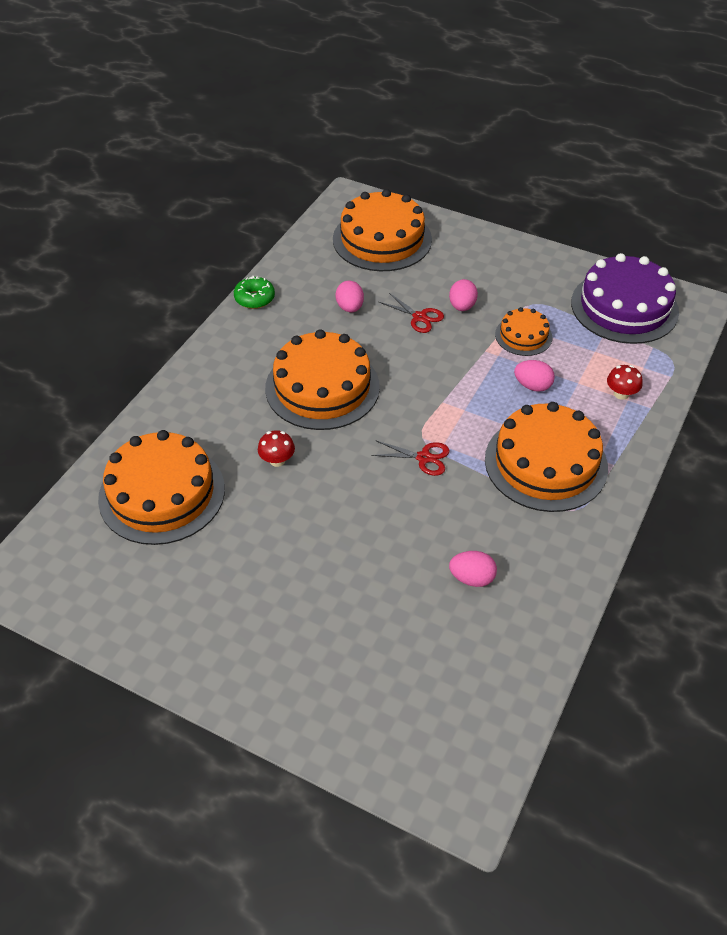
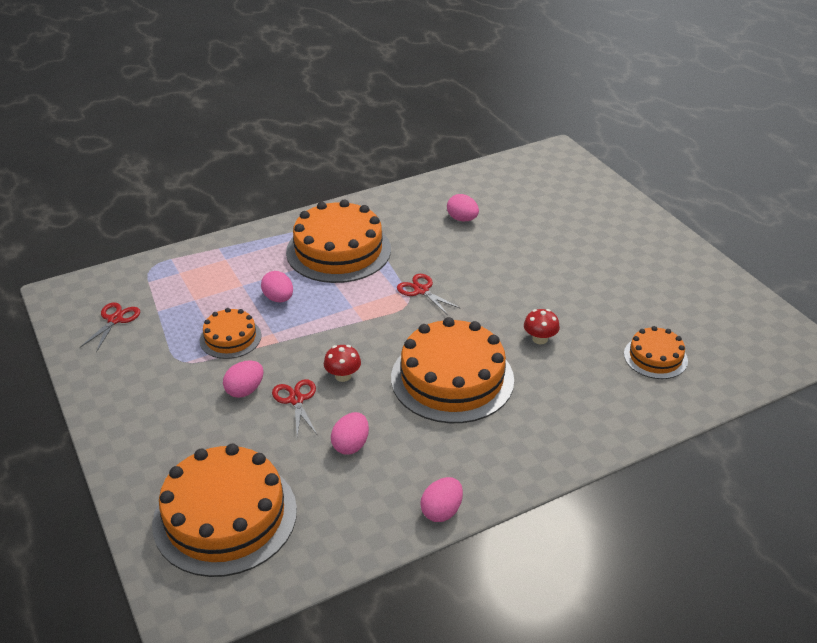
camera: 145 degrees left, 10 degrees down
(162, 493) = (655, 357): orange cake -> orange cake, size x0.52
(254, 298) = (441, 511): green donut -> pink egg
(621, 394) = (224, 264): red mushroom -> red mushroom (343, 376)
(624, 307) = (115, 320): purple cake -> red scissors

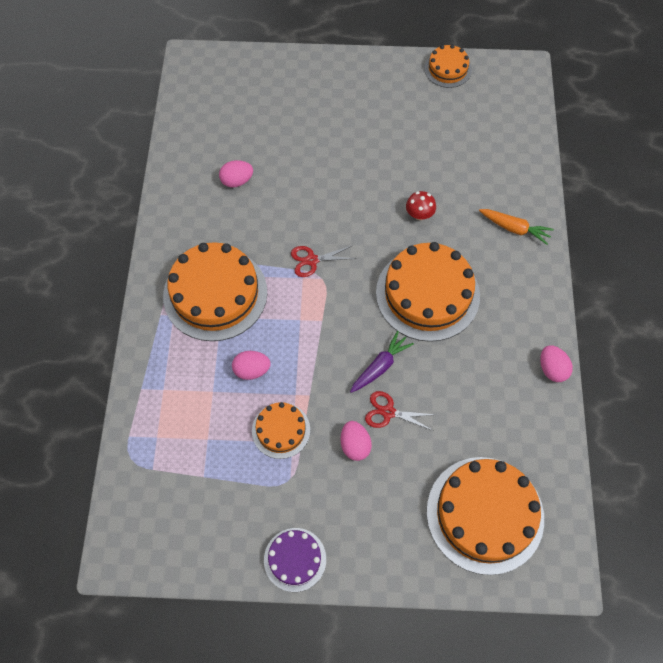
camera: 60 degrees left, 25 degrees up
(105, 395) = (295, 559): none -> purple cake
(115, 320) = (193, 518): red scissors -> none
(343, 376) = (380, 366): red mushroom -> purple carrot
(351, 445) = (459, 396): pink egg -> none
(594, 415) = (514, 229): none -> orange carrot
(655, 357) = (480, 158): orange cake -> orange cake (447, 69)

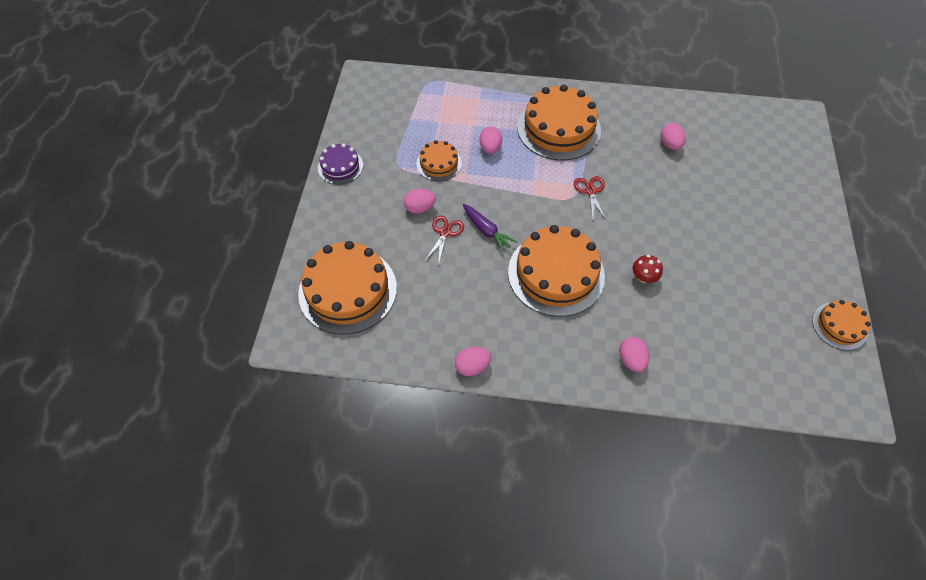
camera: 95 degrees right, 5 degrees down
(514, 229) = (631, 359): orange carrot -> pink egg

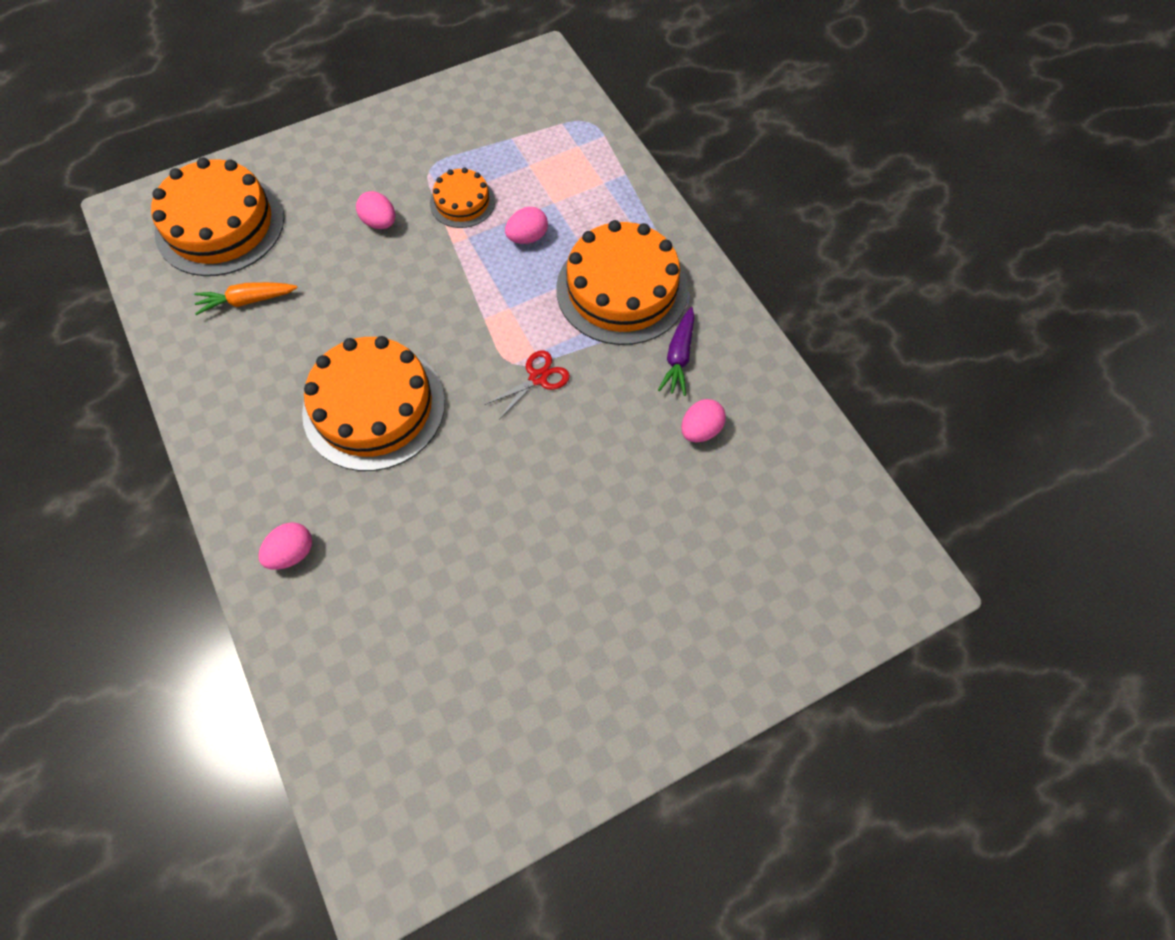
camera: 55 degrees right, 5 degrees up
(340, 166) = (387, 120): purple cake -> none
(424, 302) = (247, 301): none -> orange carrot
(445, 232) = (360, 265): red scissors -> none
(472, 366) = (186, 392): pink egg -> none
(486, 231) = (391, 303): purple carrot -> purple carrot (678, 357)
(643, 277) = (434, 507): red mushroom -> none
(839, 326) = (514, 803): orange cake -> none

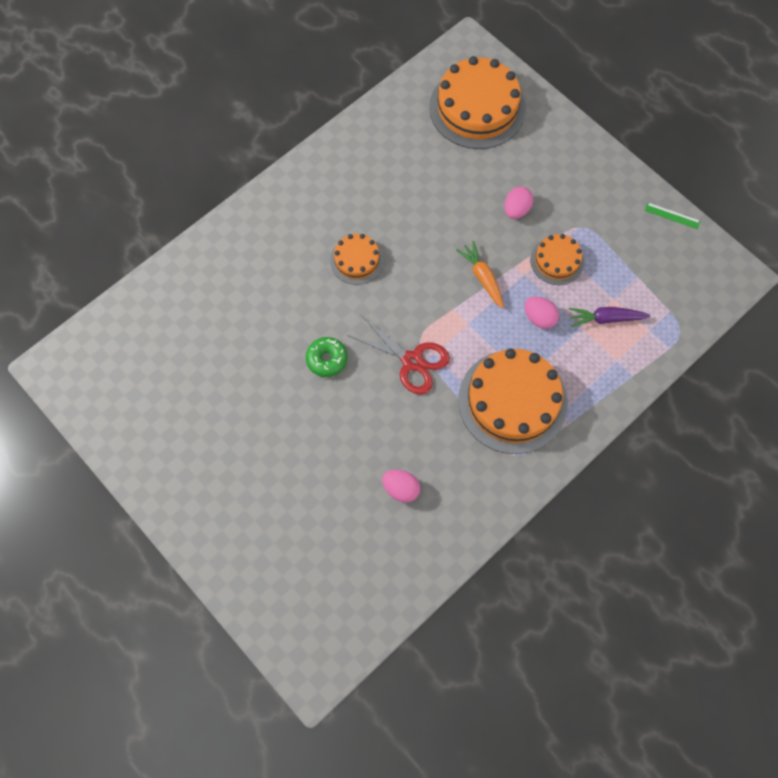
camera: 75 degrees right, 5 degrees up
(247, 301) = (418, 150): orange carrot -> orange carrot (482, 277)
(292, 553) = (238, 249): pink egg -> none
(374, 407) = (357, 260): orange cake -> orange cake, size x0.52
(450, 89) = (672, 215): none -> green ruler
(502, 474) = (327, 359): none -> green donut
(538, 378) = (412, 361): red scissors -> red scissors, size x1.54
(678, 357) = (462, 459): purple carrot -> purple carrot (605, 318)

